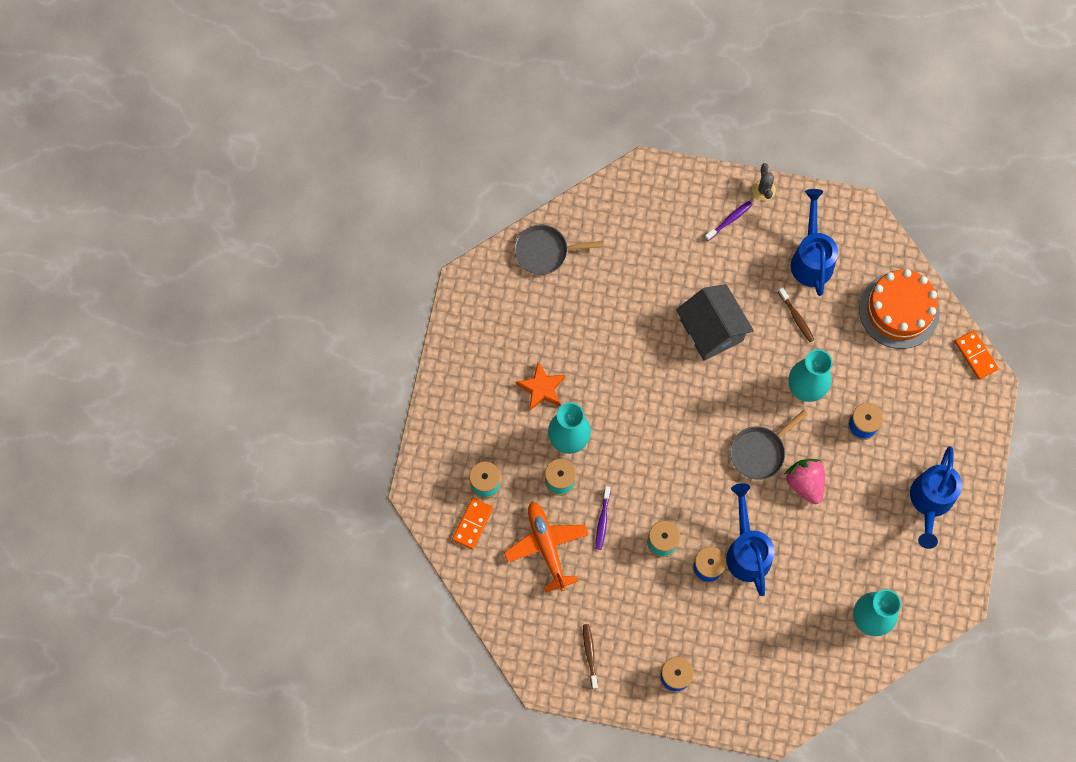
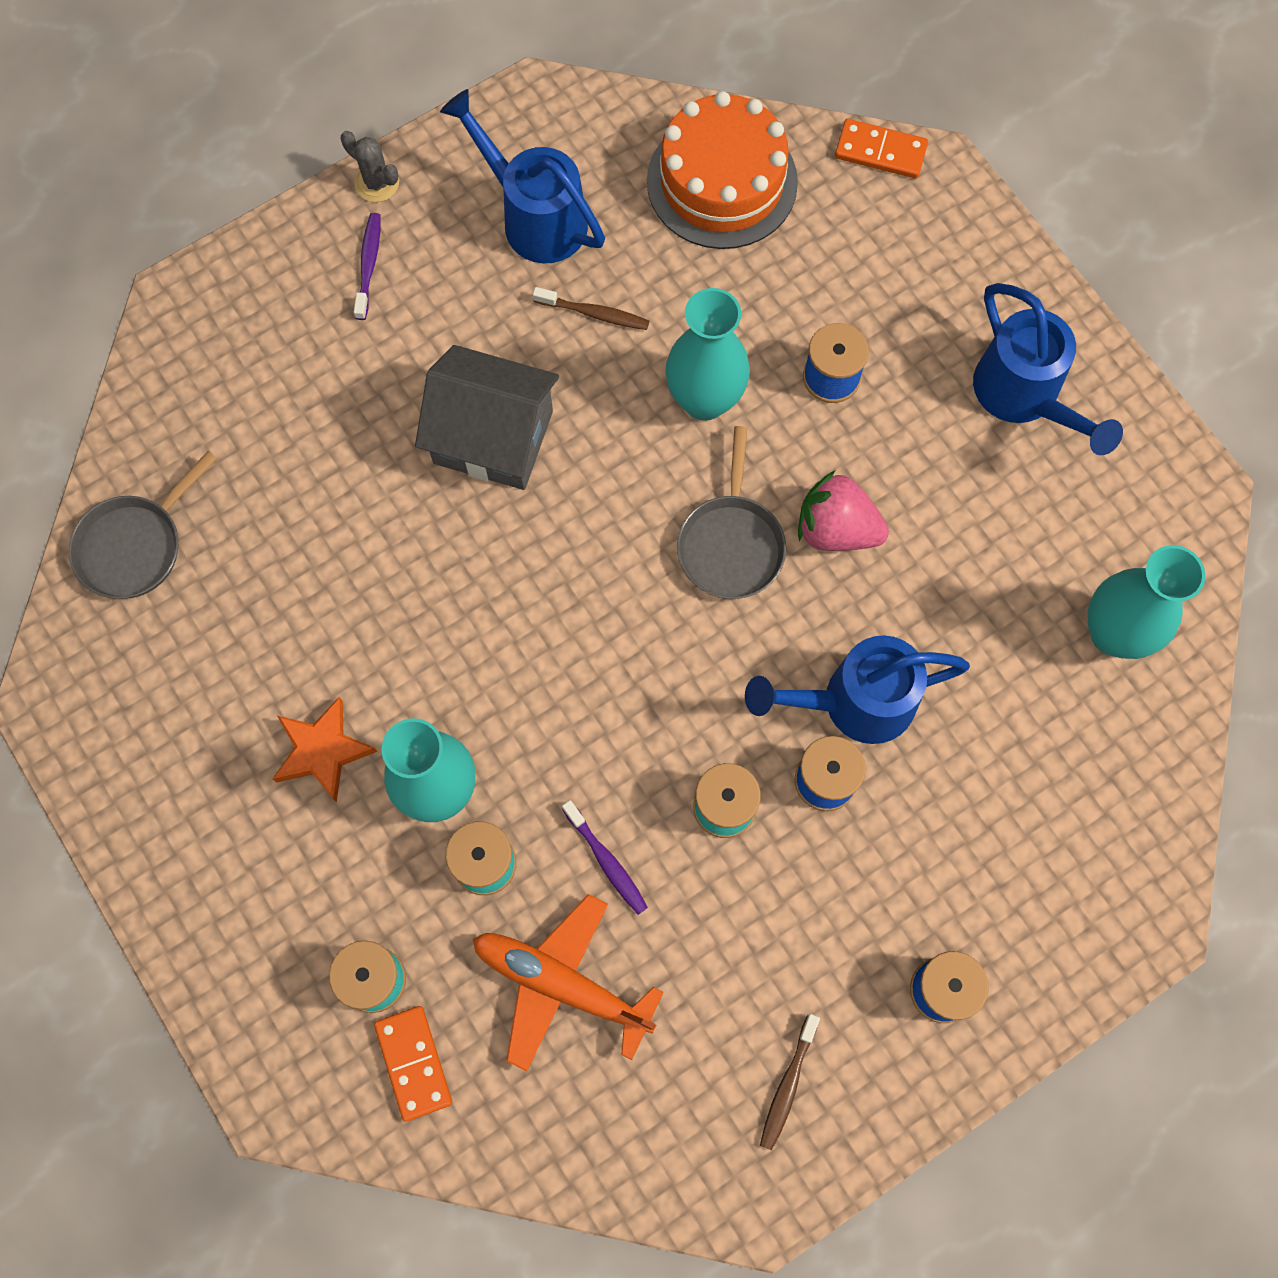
camera: 45 degrees left, 0 degrees up
(590, 654) = (787, 1085): brown toothbrush -> brown toothbrush turned 105 degrees counterclockwise
(747, 551) = (855, 702): blue watering can -> blue watering can turned 45 degrees counterclockwise

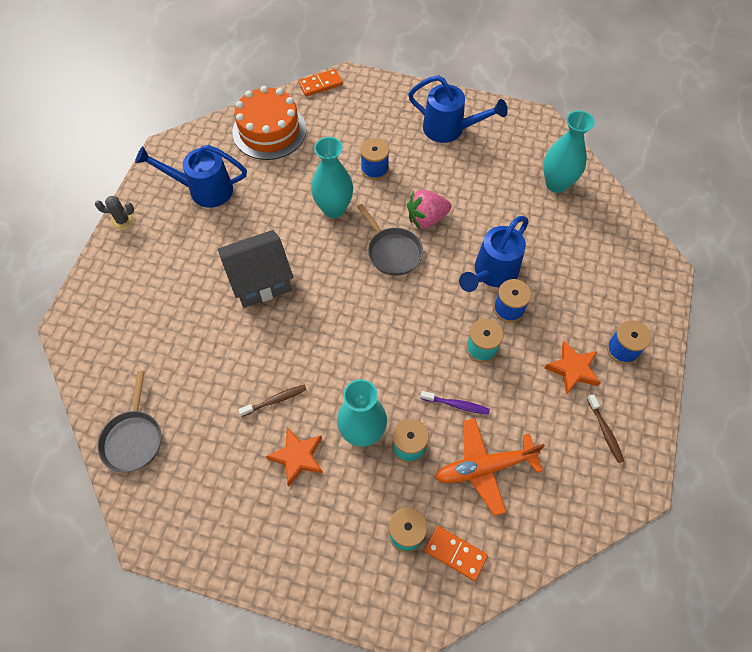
camera: 40 degrees left, 10 degrees down
(369, 264) = (146, 253): purple toothbrush -> none
(594, 313) = (261, 208): brown toothbrush -> brown toothbrush (275, 400)
(832, 954) = (573, 369): none -> orange star

